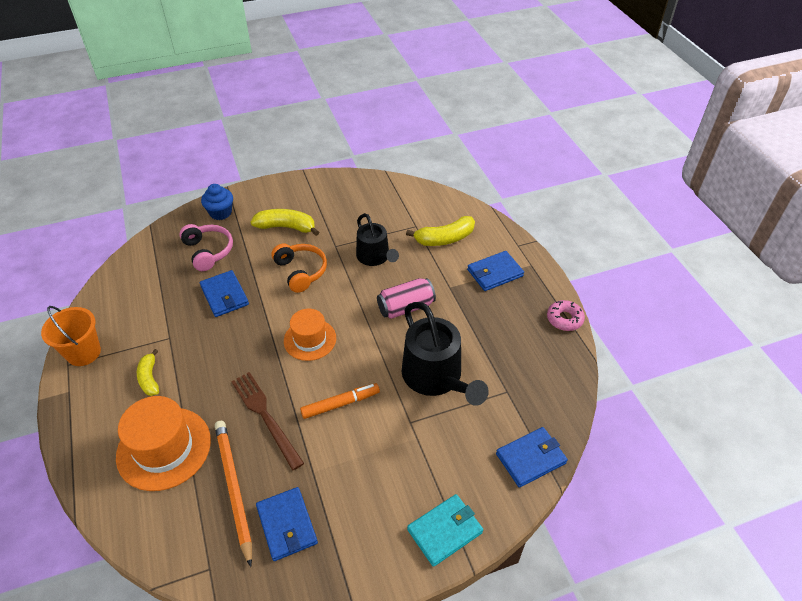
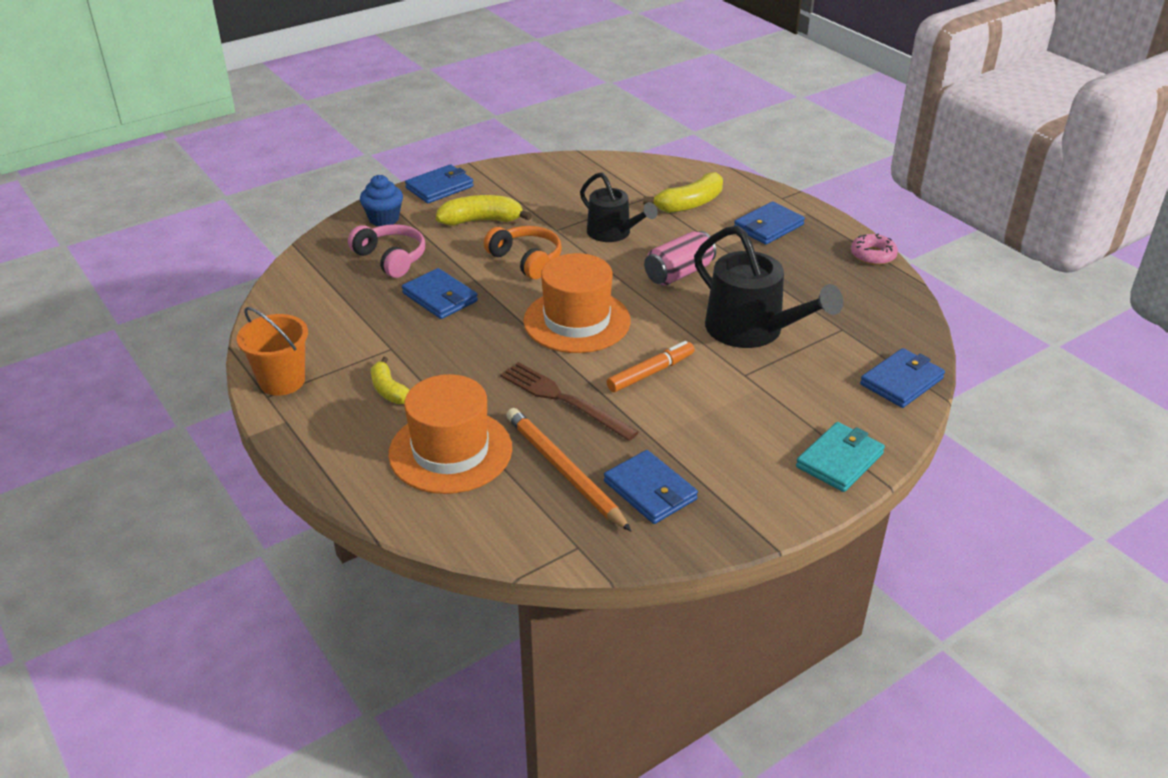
camera: 15 degrees left, 10 degrees down
(272, 189) = (439, 187): none -> blue wallet
(310, 339) = (577, 321): orange hat -> orange hat, size x1.55

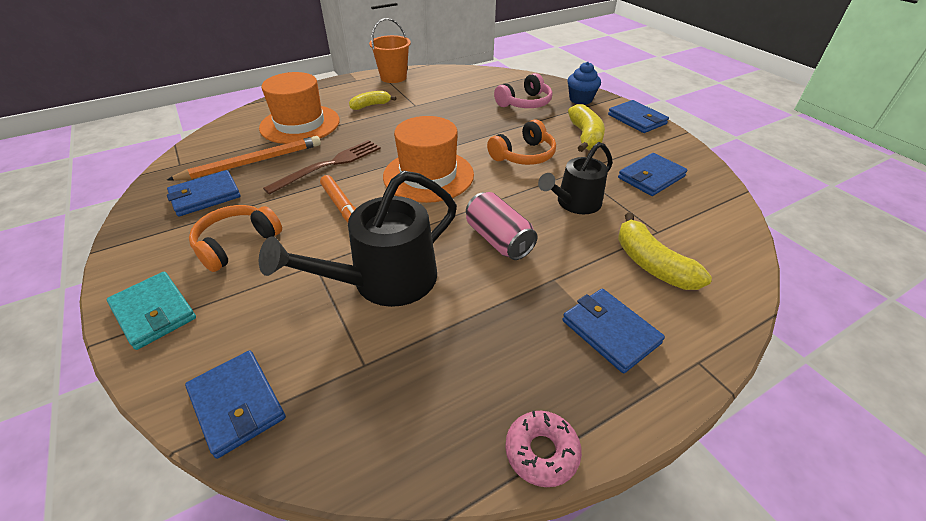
camera: 95 degrees right, 5 degrees up
(440, 297) = (472, 120): blue wallet -> blue wallet (651, 177)
(730, 435) = (237, 244): none -> orange headphones

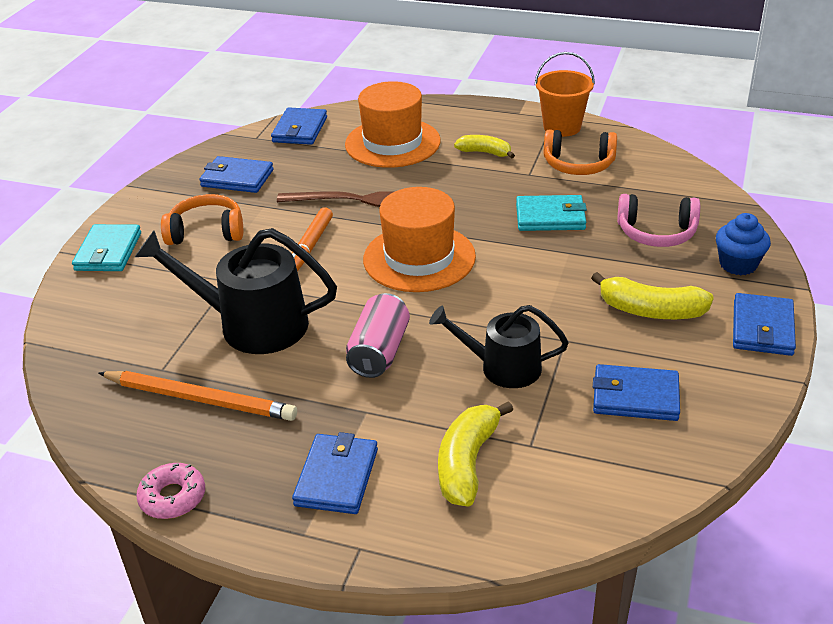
camera: 50 degrees right, 5 degrees down
(237, 404) = (77, 340): blue wallet -> blue wallet (300, 130)
(252, 162) = (305, 164): orange pencil -> orange pencil (200, 399)
(463, 119) = (550, 217): none -> turquoise wallet
(523, 155) = (542, 291): orange headphones -> orange headphones (578, 164)
(585, 136) = (651, 310): yellow banana -> yellow banana turned 60 degrees clockwise

